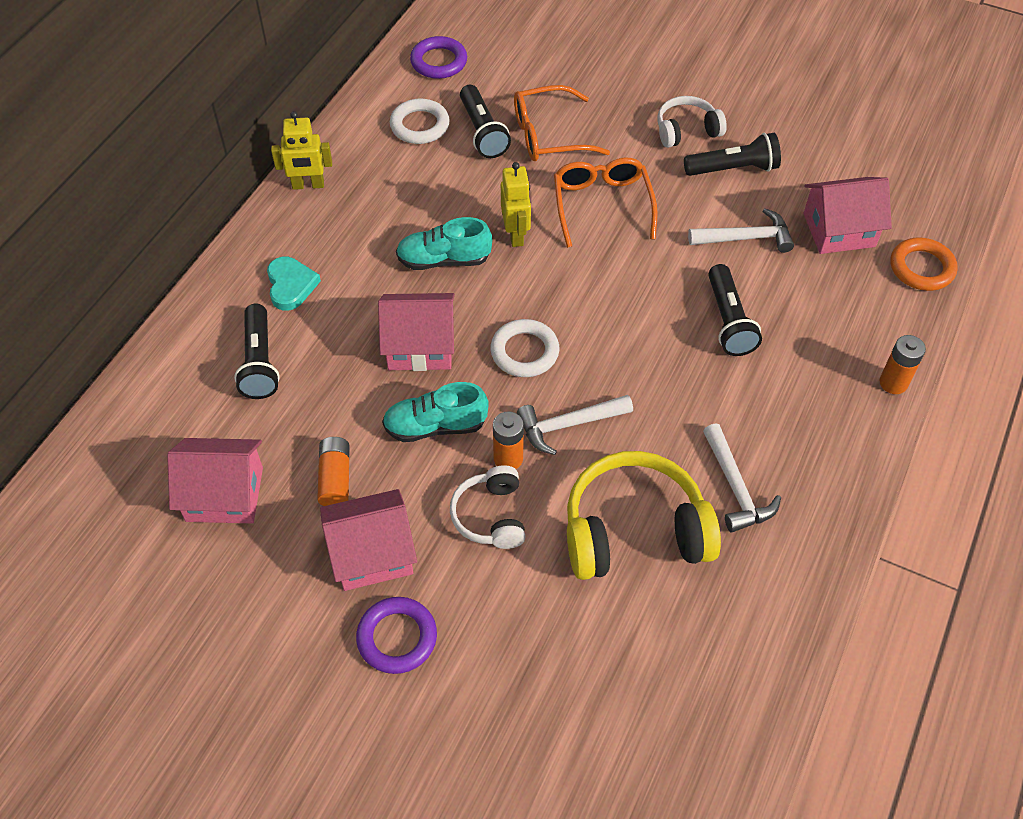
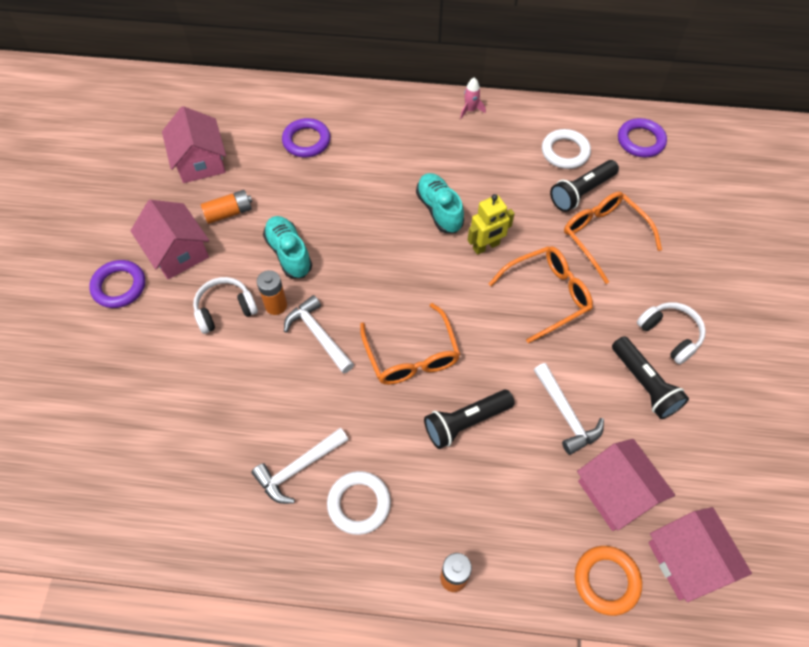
camera: 70 degrees right, 5 degrees up
(259, 362) = (306, 141): black flashlight -> purple ring
(291, 285) = (376, 133): turquoise heart -> none
(308, 185) = (470, 110): yellow robot -> pink rocket
(420, 346) = (354, 222): pink house -> pink house (687, 560)
(524, 352) = (375, 287): white ring -> white ring (359, 504)
(631, 343) = (411, 355): none -> orange glasses
(634, 531) = (238, 405): yellow headphones -> none

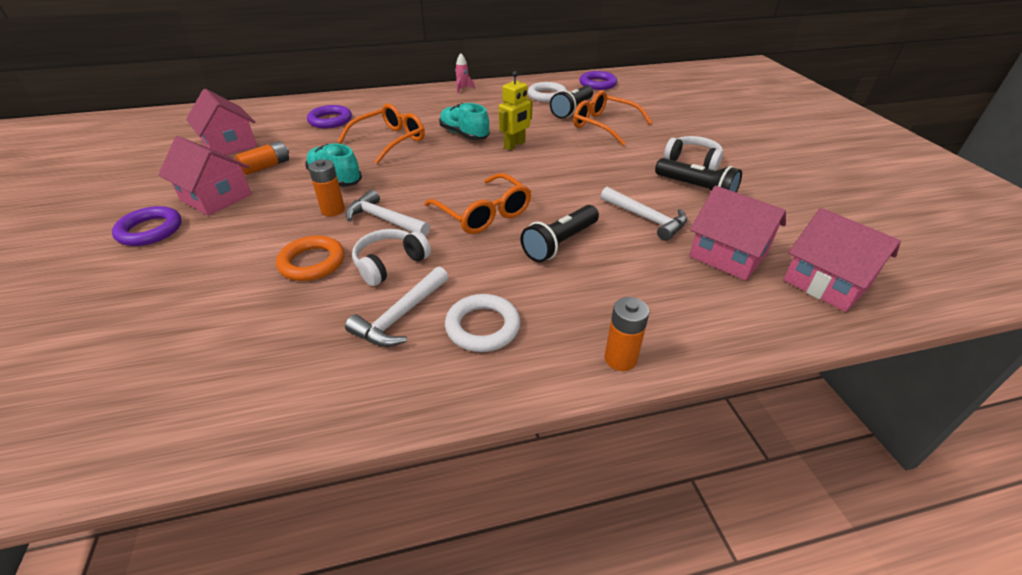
camera: 20 degrees left, 20 degrees down
(225, 309) = (278, 223): white headphones -> white headphones (390, 264)
(547, 295) = (582, 159): orange glasses -> orange glasses (390, 141)
(606, 581) = (770, 317): orange ring -> orange ring (312, 262)

